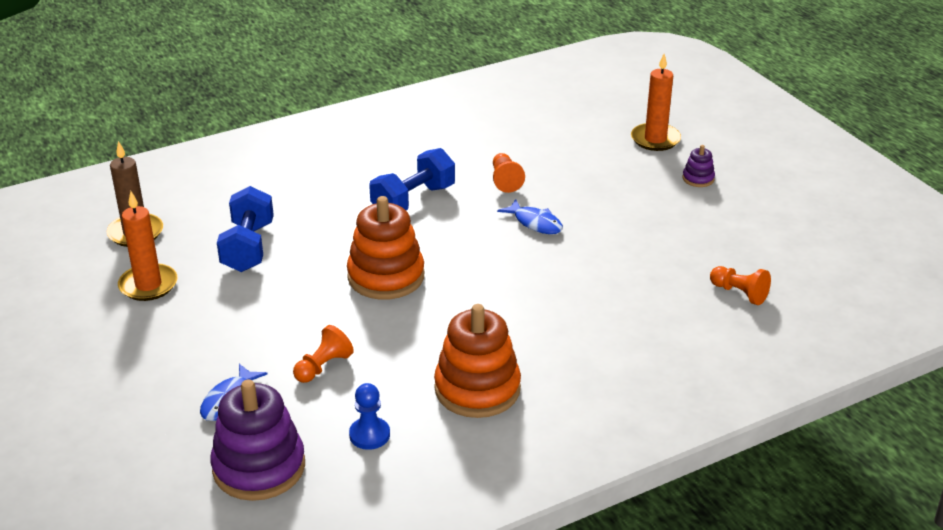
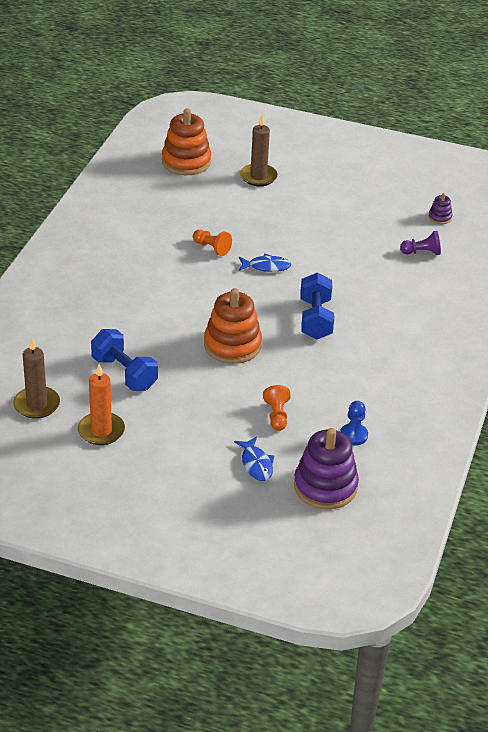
camera: 45 degrees left, 5 degrees up
(413, 200) = (177, 289): blue dumbbell -> blue dumbbell (315, 319)
(477, 389) = (370, 379): orange stacking toy -> orange stacking toy (186, 162)
(655, 139) = (258, 177): orange candle -> brown candle
(698, 179) = (314, 192): purple stacking toy -> purple stacking toy (440, 217)
(739, 293) = (421, 252): orange pawn -> purple pawn

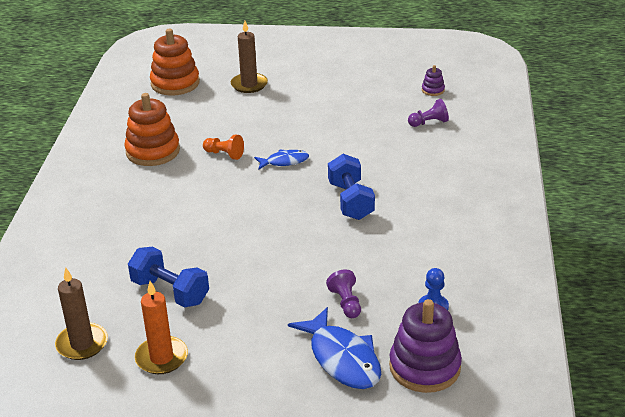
camera: 10 degrees left, 5 degrees down
(232, 345) = (275, 241): orange stacking toy -> orange stacking toy (153, 151)
(256, 464) = (342, 358): blue fish -> blue fish, size x1.75
(277, 415) = (346, 303): orange pawn -> purple pawn

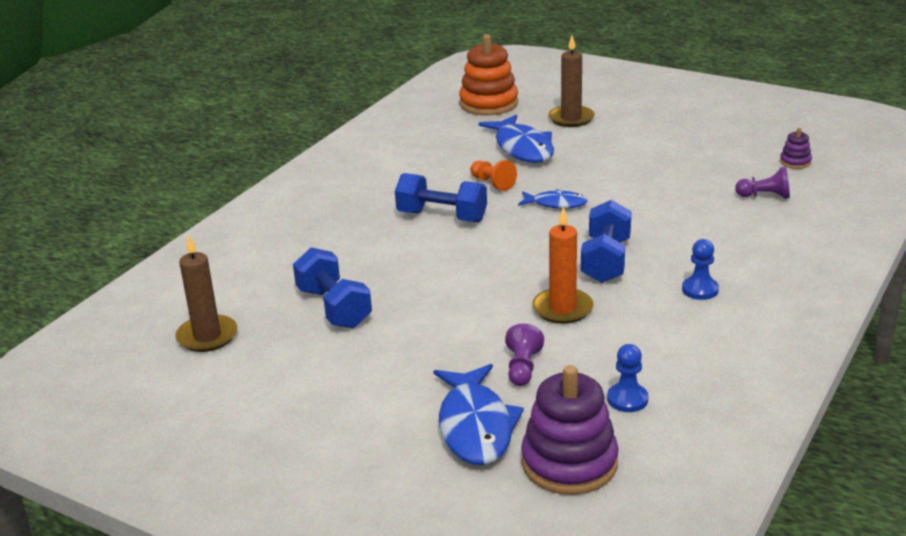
camera: 25 degrees right, 5 degrees down
(153, 151) = (416, 166): orange stacking toy -> none
(161, 358) = (277, 371): orange candle -> orange candle (562, 309)
(203, 192) = (442, 217): none -> blue dumbbell
(228, 118) = (522, 148): none -> blue fish
(430, 208) = (700, 290): none -> blue pawn

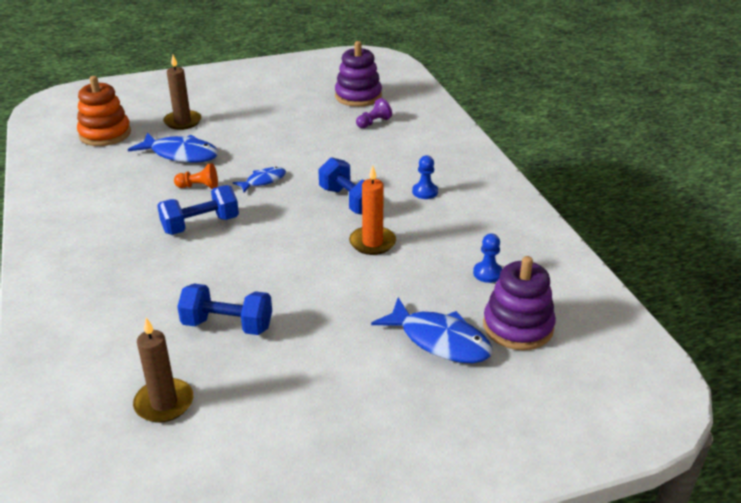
camera: 50 degrees left, 5 degrees up
(522, 368) = (408, 290): purple pawn -> none
(795, 162) = (358, 96): purple stacking toy -> purple stacking toy, size x2.18

